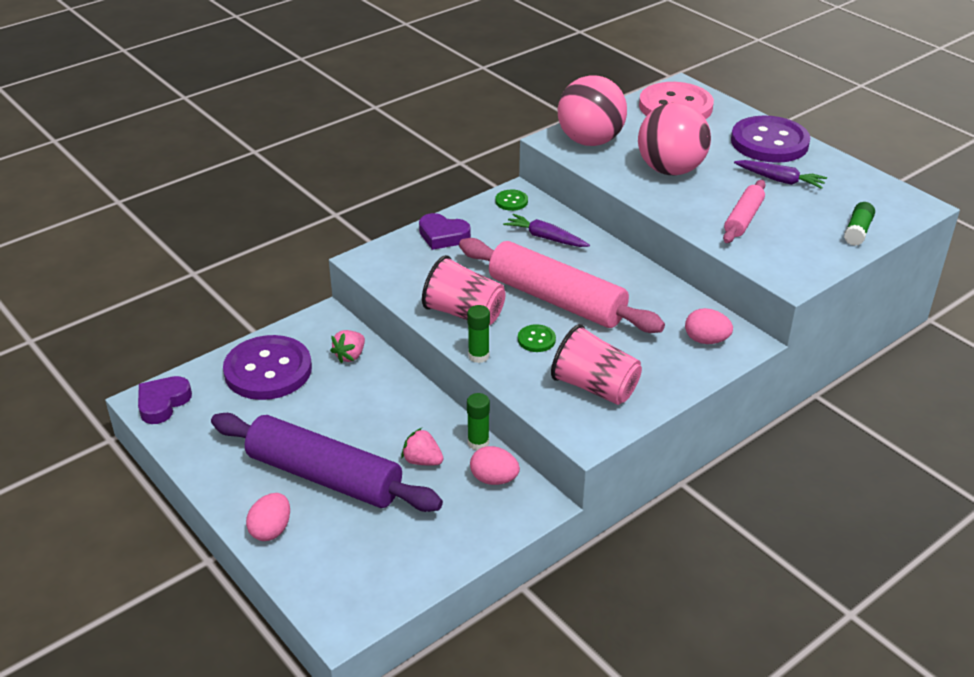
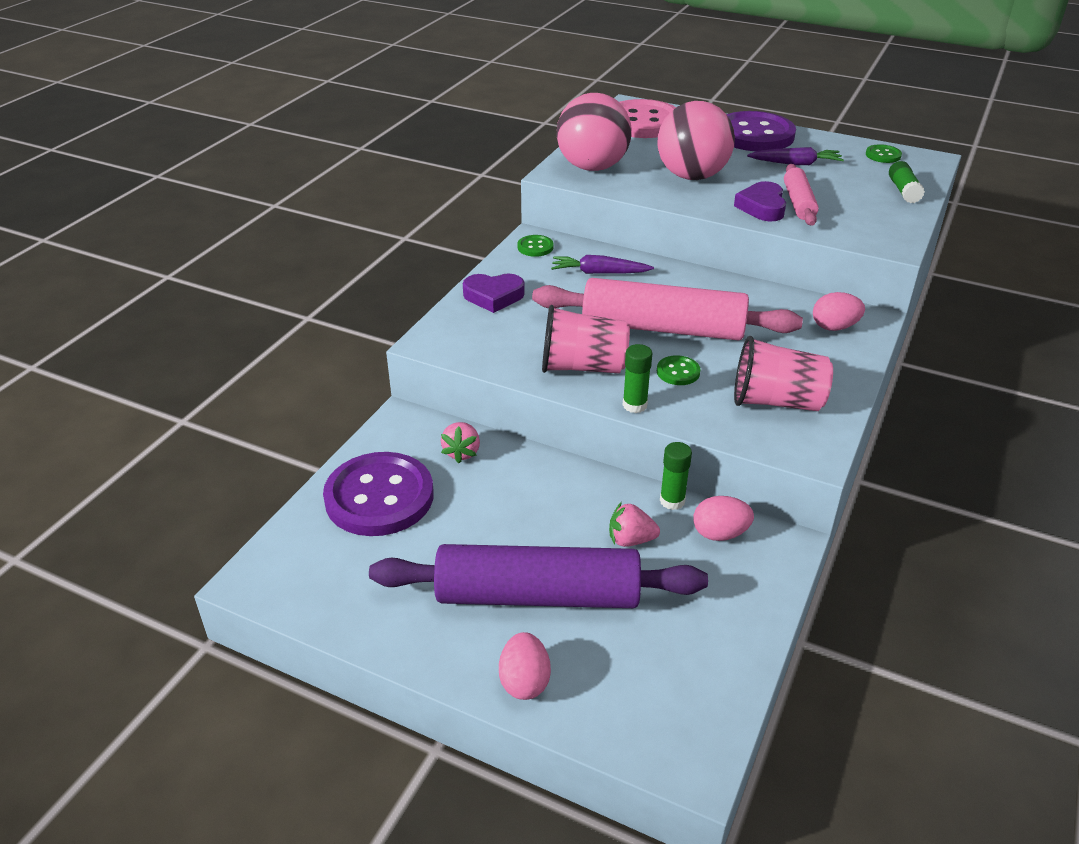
camera: 25 degrees left, 0 degrees up
(163, 403) = (276, 576): purple heart -> purple heart (762, 207)
(876, 191) = (883, 155): none -> green button

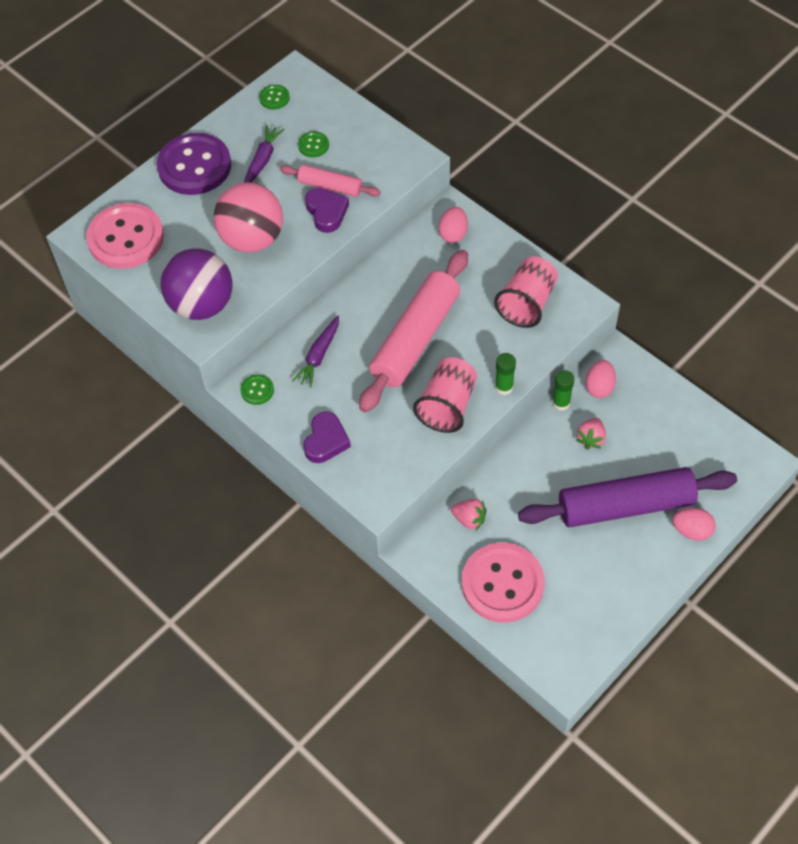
camera: 70 degrees left, 20 degrees up
(379, 497) = (502, 584): purple button -> pink button
(537, 595) = (625, 506): purple rolling pin -> purple rolling pin turned 60 degrees clockwise
(592, 167) = (202, 305): pink ball -> purple ball
(678, 372) = (474, 348): green button -> green button (313, 145)
(762, 207) = (326, 212): purple heart -> purple heart turned 135 degrees counterclockwise
(903, 191) = (339, 113): green glue stick -> none

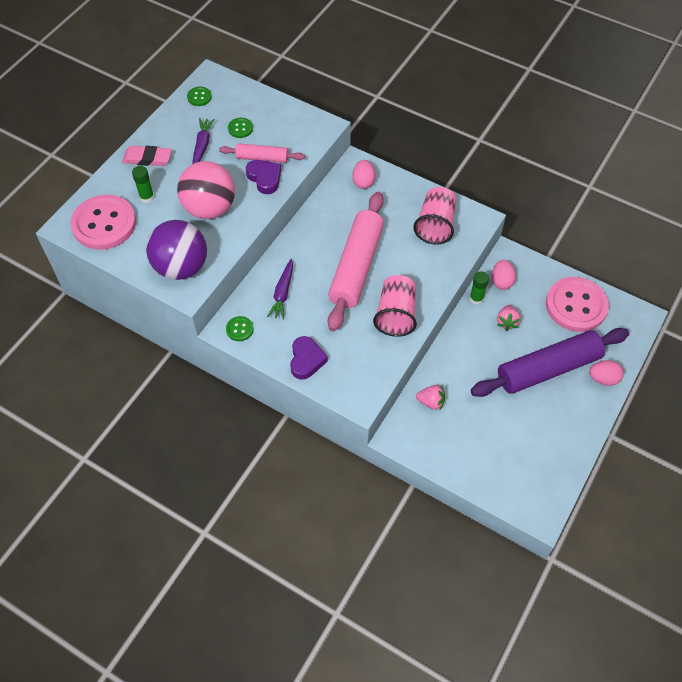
camera: 15 degrees left, 0 degrees up
(194, 166) = (147, 158): purple button -> pink eraser
(502, 584) = (471, 448): pink button -> pink button (576, 305)
(504, 387) = (436, 292): green glue stick -> green glue stick (147, 197)

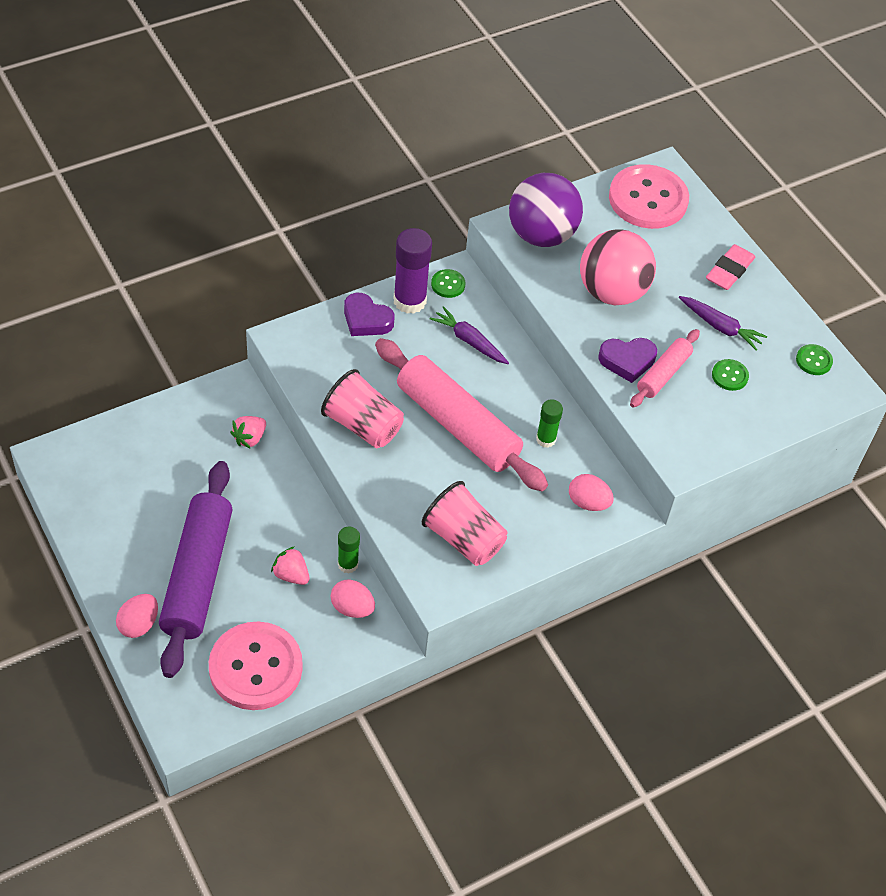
camera: 115 degrees right, 5 degrees down
(147, 197) = (666, 247): green glue stick -> green glue stick (546, 439)
(271, 344) = (409, 301): none -> purple glue stick

